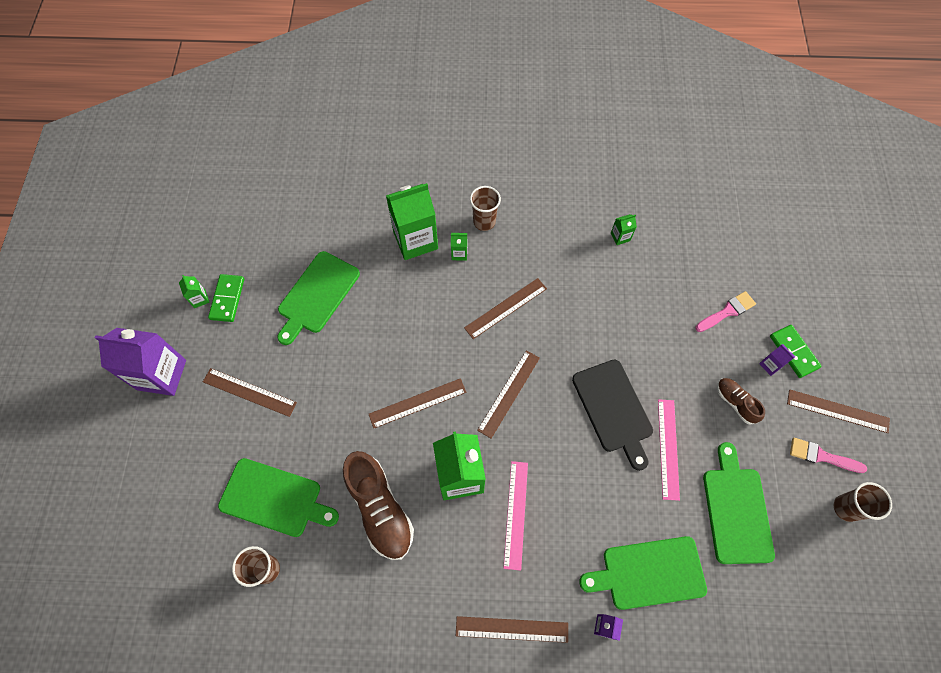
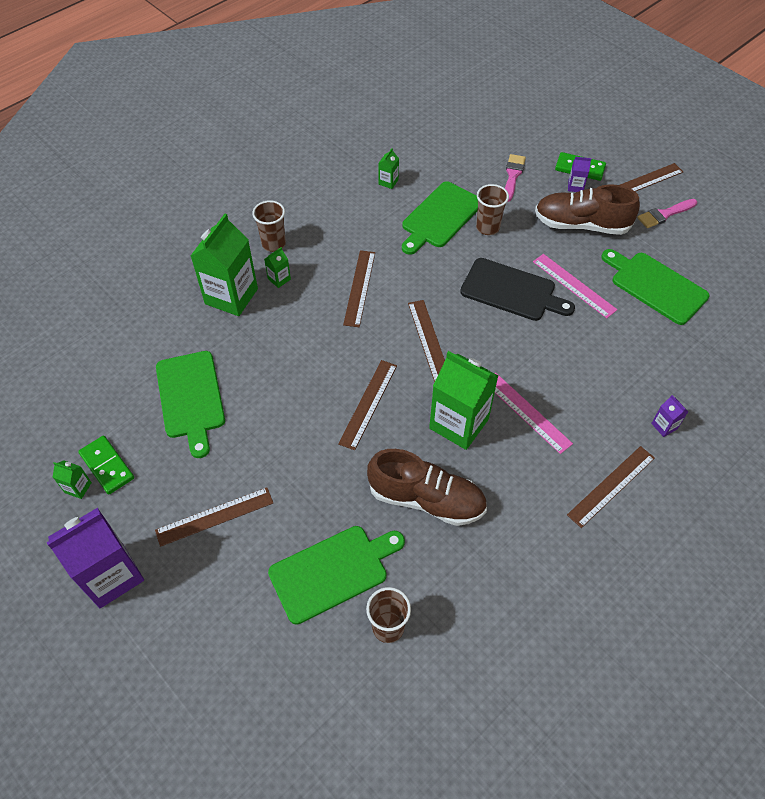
camera: 45 degrees left, 10 degrees down
(648, 573) = (651, 369): green cutting board -> green cutting board (440, 217)
(735, 402) = (581, 224): brown shoe -> brown shoe, size x1.90
(846, 508) = (710, 232): brown cup -> brown cup (487, 227)

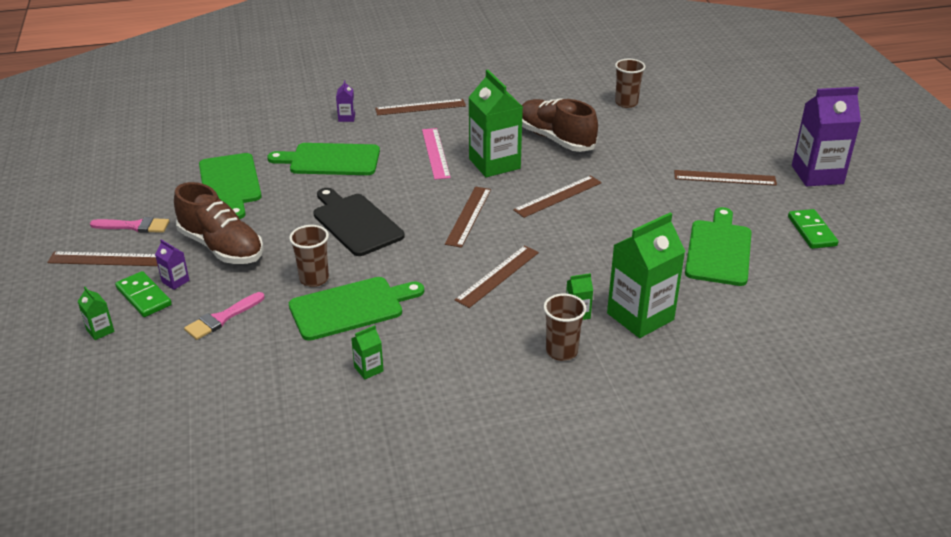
camera: 150 degrees left, 20 degrees down
(78, 487) = (840, 226): green carton -> green carton (100, 330)
(333, 571) = (648, 131): green cutting board -> green cutting board (330, 160)
(574, 285) = (296, 207): pink ruler -> none

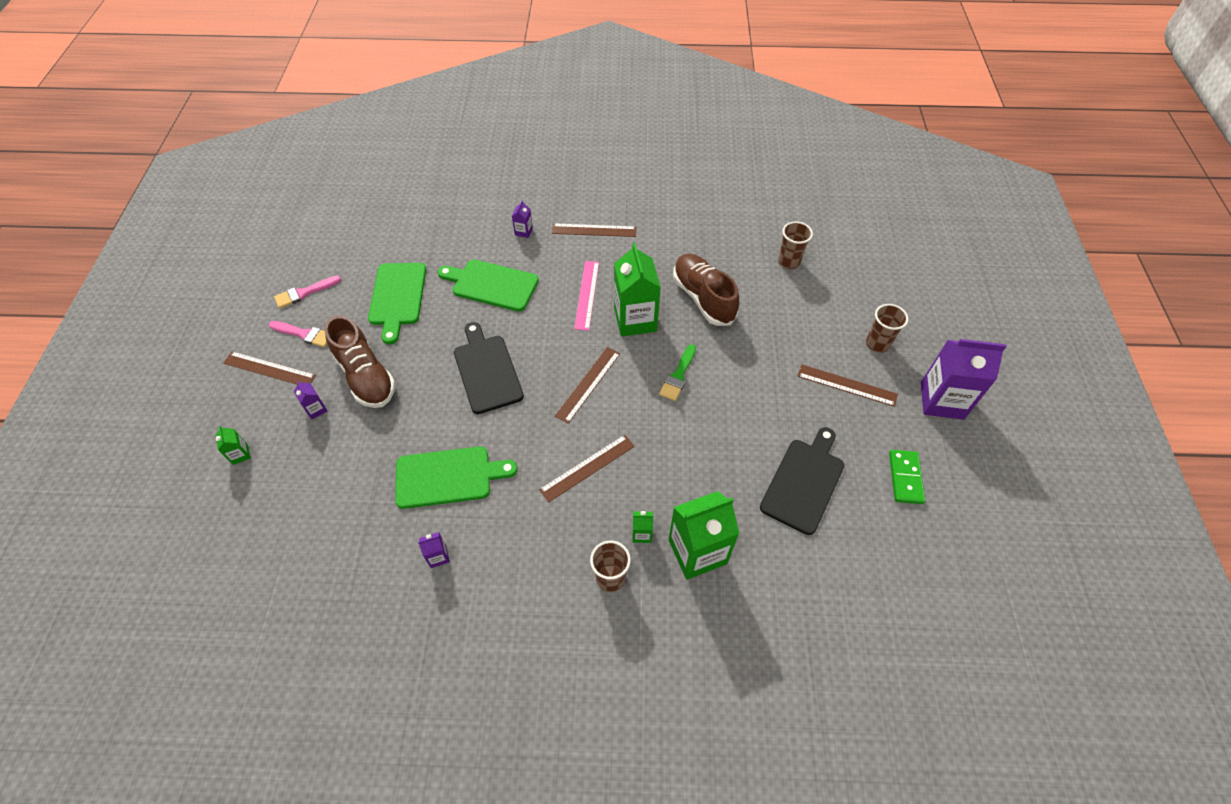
camera: 15 degrees right, 20 degrees up
(144, 296) = (286, 422): green domino -> none
(222, 318) = (339, 464): pink brush -> pink brush (304, 293)
(314, 279) = (429, 434): brown cup -> brown cup (877, 344)
(368, 369) = (438, 556): green carton -> purple carton
(558, 196) = (678, 376): brown ruler -> green brush
(719, 250) = (804, 482): green cutting board -> black cutting board

